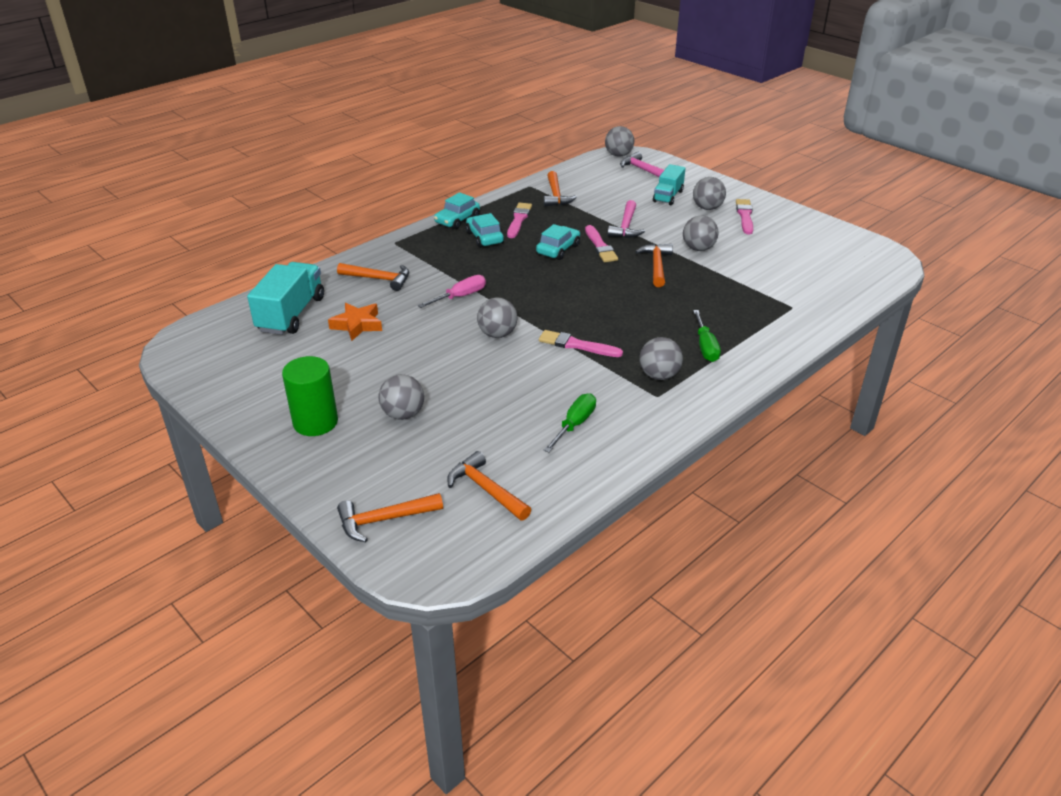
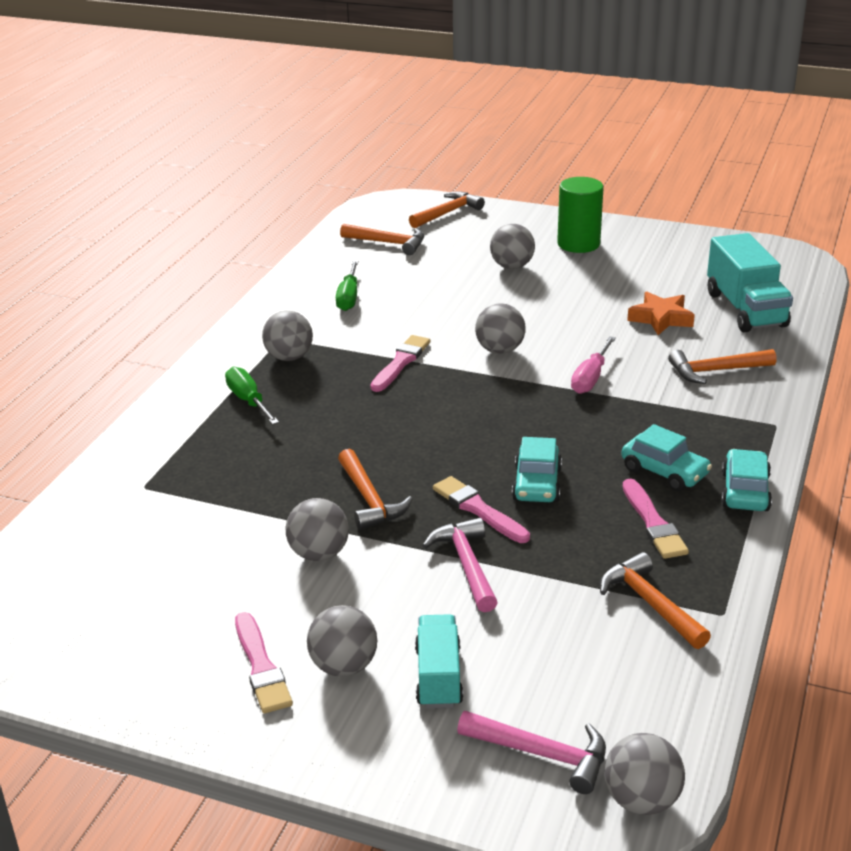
camera: 155 degrees right, 5 degrees down
(577, 345) = (400, 363): pink brush -> pink brush turned 60 degrees counterclockwise

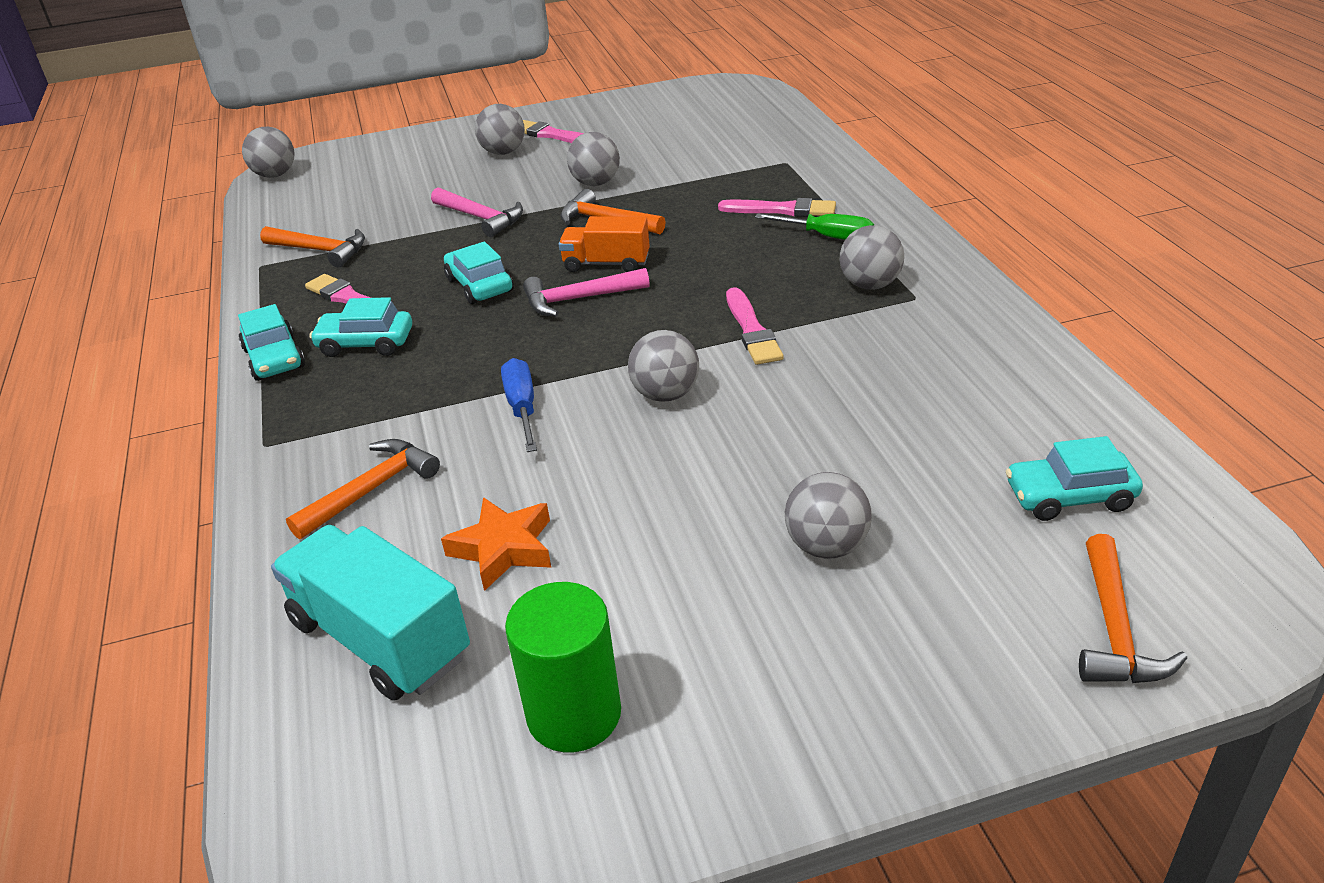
camera: 145 degrees right, 5 degrees up
(349, 297) = (946, 378): green screwdriver -> none
(388, 243) = (1069, 496): orange hammer -> turquoise car
(422, 456) = (606, 264): none -> orange truck
(438, 677) = (439, 169): turquoise truck -> none
(479, 510) = (510, 250): pink brush -> pink brush (781, 210)
(542, 754) = (346, 168): pink hammer -> pink hammer (579, 299)
(578, 244) = (789, 669): green cylinder -> green cylinder (574, 714)
(591, 378) = (522, 408): pink screwdriver -> blue screwdriver

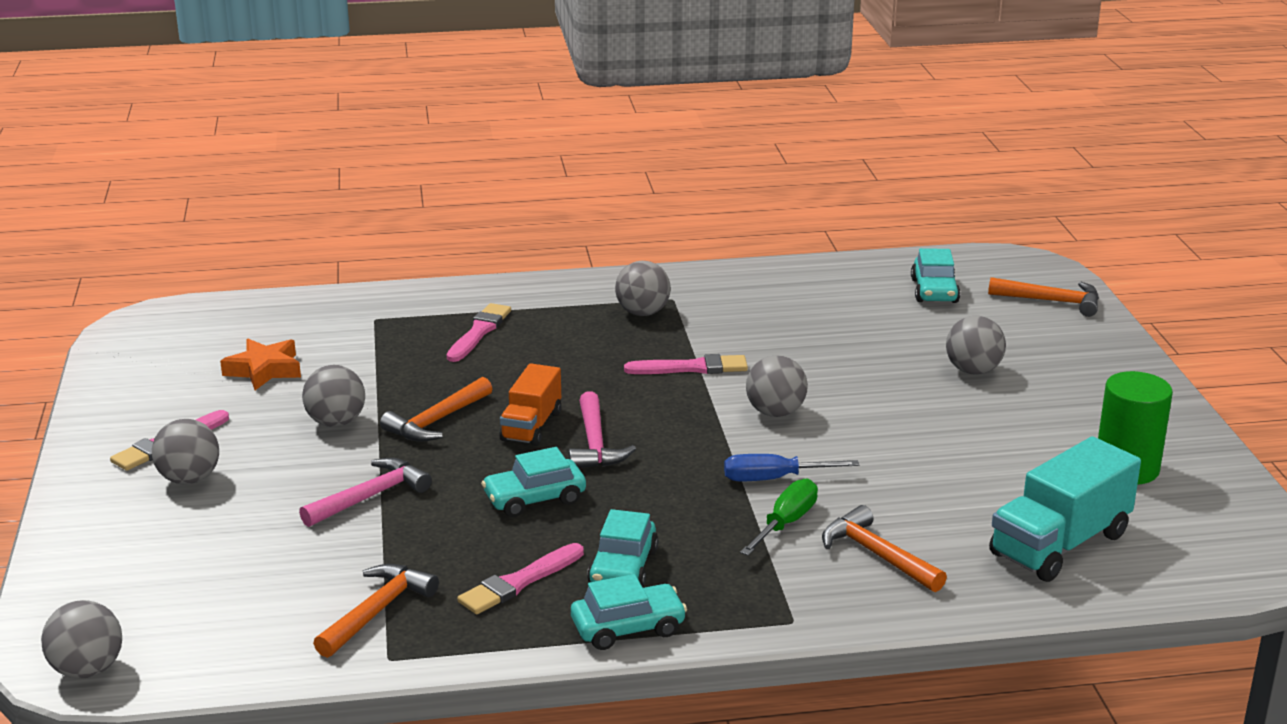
camera: 85 degrees left, 10 degrees down
(503, 549) = (963, 491): orange star -> orange star (264, 370)
(827, 237) = (547, 319): green screwdriver -> green screwdriver (785, 523)

